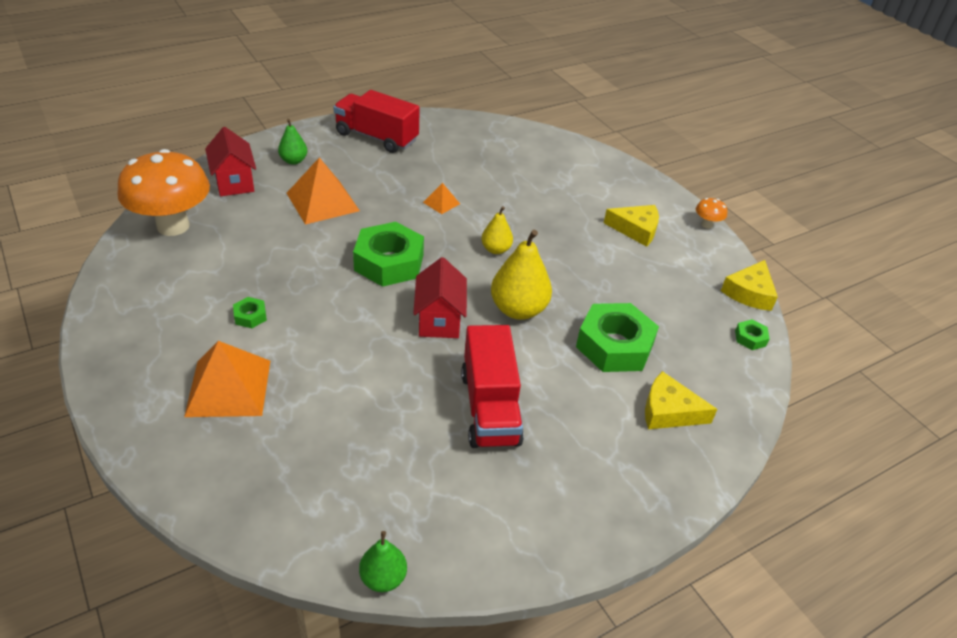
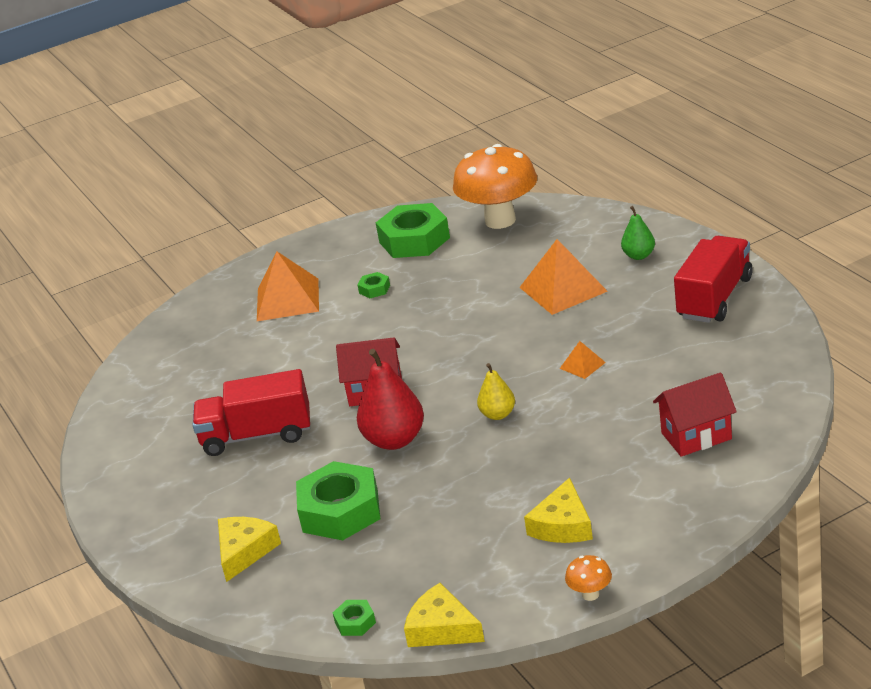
camera: 100 degrees right, 10 degrees down
(234, 182) = (584, 232): red house -> red house (696, 436)
(383, 578) = (98, 404): green pear -> none
(389, 262) = (463, 348): green nut -> green nut (414, 240)
(518, 309) = (394, 440): yellow pear -> red pear

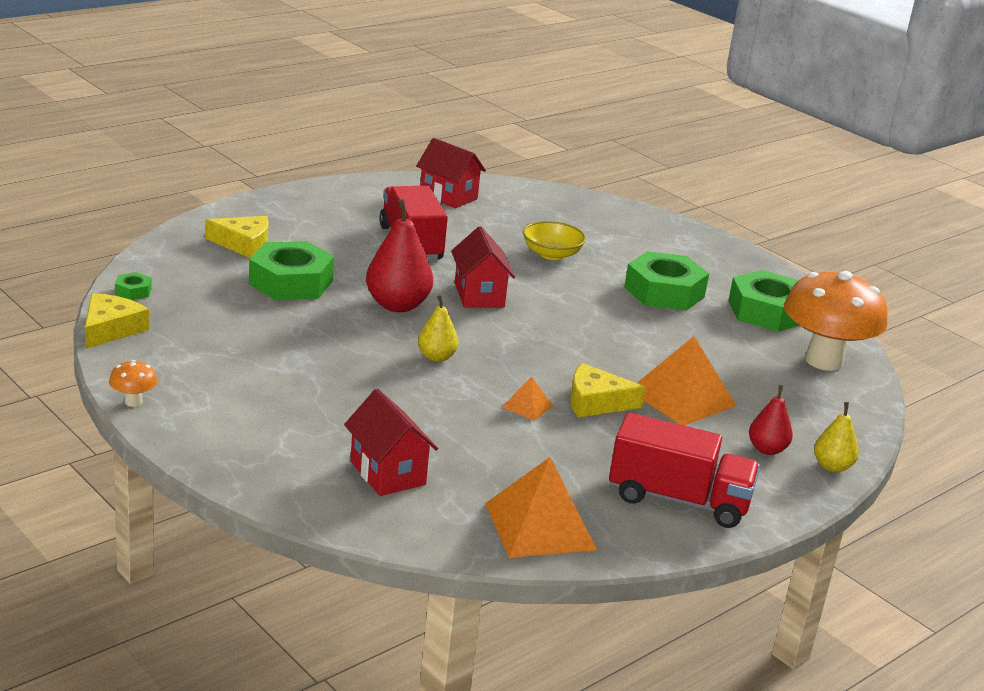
camera: 70 degrees right, 5 degrees down
(142, 413) = (448, 196): none -> red house
(287, 299) = (638, 250): orange pyramid -> orange pyramid (540, 526)
(291, 349) = (551, 254): none -> yellow bowl
(374, 289) = (664, 292): green nut -> green nut, size x2.32
(563, 525) = (245, 389): yellow cheese -> yellow cheese (596, 402)
(639, 255) = (767, 449): green pear -> red pear
(660, 230) = (832, 466): none -> yellow pear

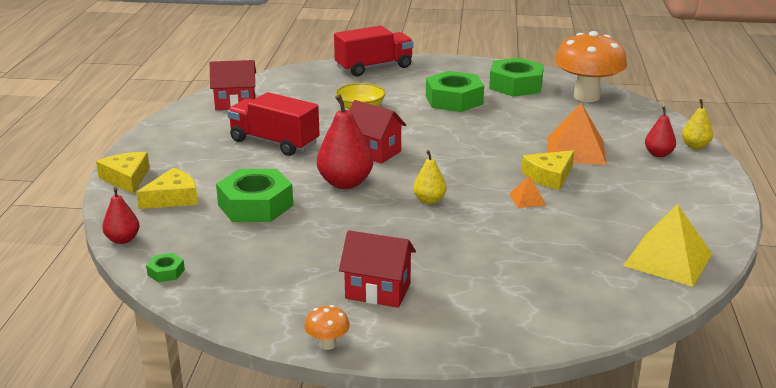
camera: 40 degrees left, 0 degrees up
(111, 329) = (206, 307): yellow cheese -> yellow cheese (127, 178)
(151, 253) = (123, 239): none -> red pear
(387, 473) = (549, 283): red house -> red house (378, 291)
(540, 526) = (667, 259): orange pyramid -> yellow pyramid
(678, 500) = (683, 203): red truck -> red truck (374, 67)

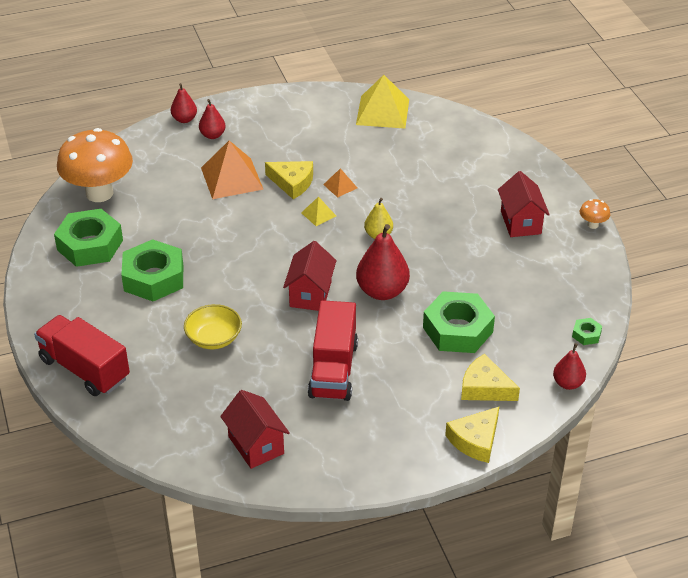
camera: 115 degrees left, 15 degrees up
(487, 178) = (318, 214): none -> yellow pyramid
(695, 146) = (184, 119): yellow pear -> red pear

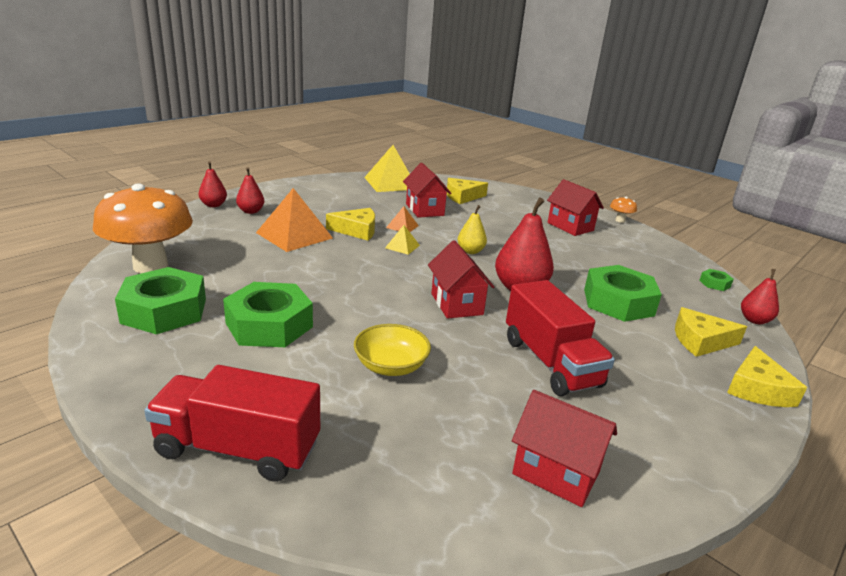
camera: 30 degrees left, 15 degrees down
(383, 164) = (424, 210): none -> red house
(444, 150) = (462, 196): none -> yellow cheese

